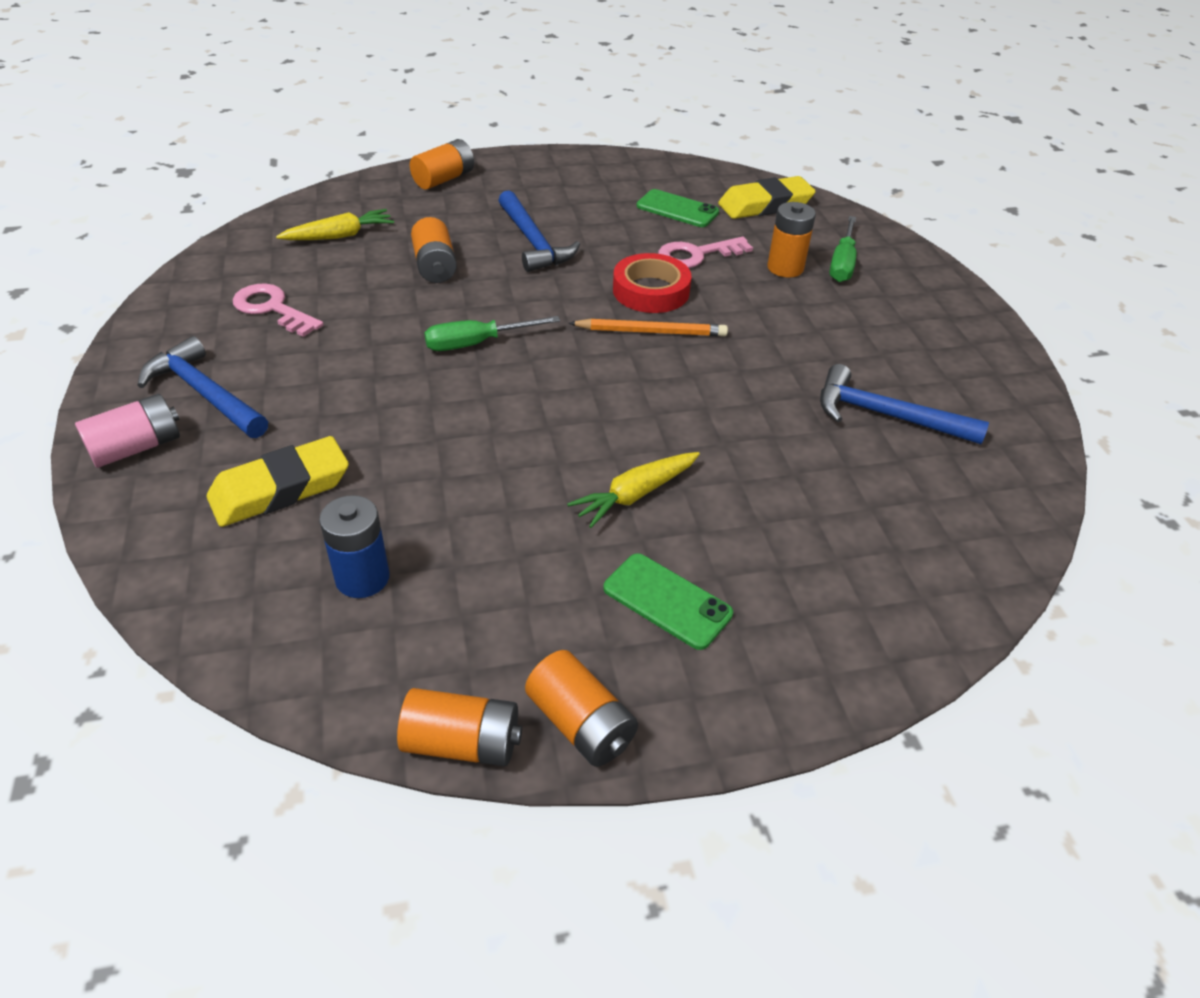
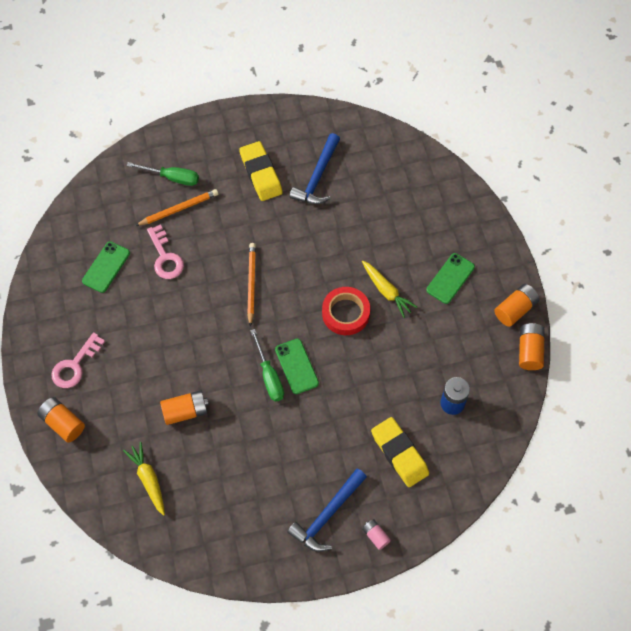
camera: 90 degrees left, 20 degrees up
(137, 447) = (375, 536): pink battery -> pink battery, size x0.61
(272, 309) = (240, 500): pink key -> pink key (75, 365)
(489, 373) = (296, 366): none -> green phone
(533, 242) = (153, 354): blue hammer -> none
(651, 291) = (208, 284): red tape -> red tape (345, 313)
(765, 205) = (99, 213): yellow eraser -> yellow eraser (261, 174)
(785, 268) = (179, 209): orange battery -> orange pencil

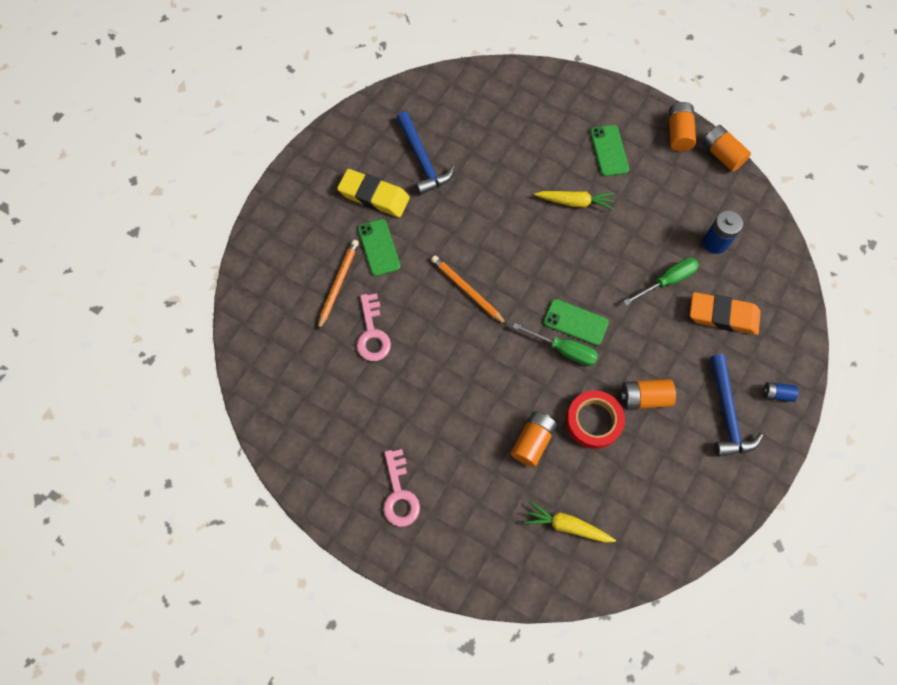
camera: 45 degrees left, 5 degrees up
(63, 423) = (445, 552): orange battery -> orange battery (644, 397)
(106, 267) = (331, 387): green phone -> green phone (379, 247)
(165, 257) = (372, 333): pink key -> pink key turned 60 degrees clockwise
(172, 177) = (303, 263): green screwdriver -> green screwdriver (667, 281)
(345, 313) = (564, 246): red tape -> red tape (593, 421)
(375, 536) = (777, 394): pink battery -> blue battery
(399, 453) = (723, 315): yellow eraser -> orange eraser

